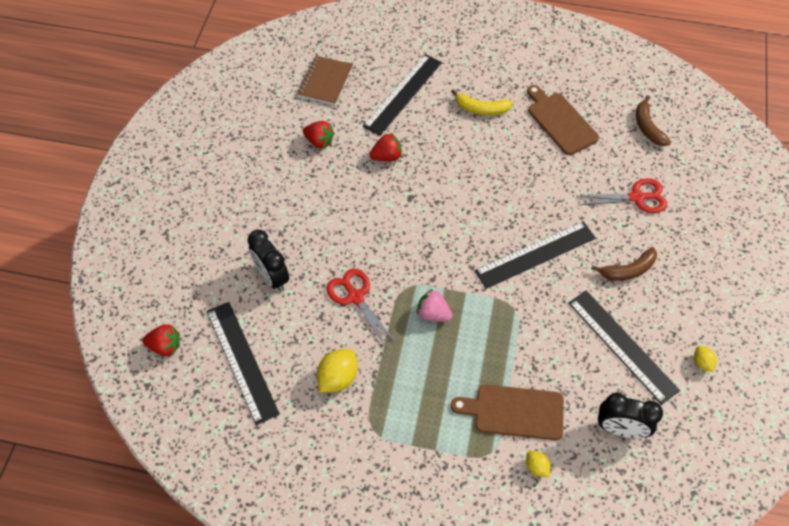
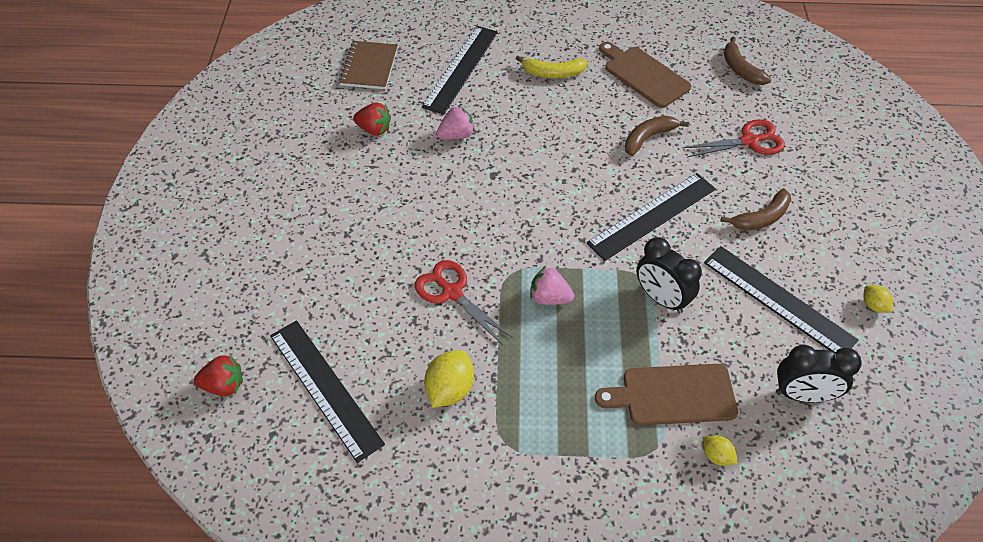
camera: 10 degrees left, 5 degrees down
(272, 277) = (345, 285): black clock -> black clock (661, 299)
(387, 157) = (456, 135): red strawberry -> pink strawberry
(550, 182) = (648, 138): none -> brown banana

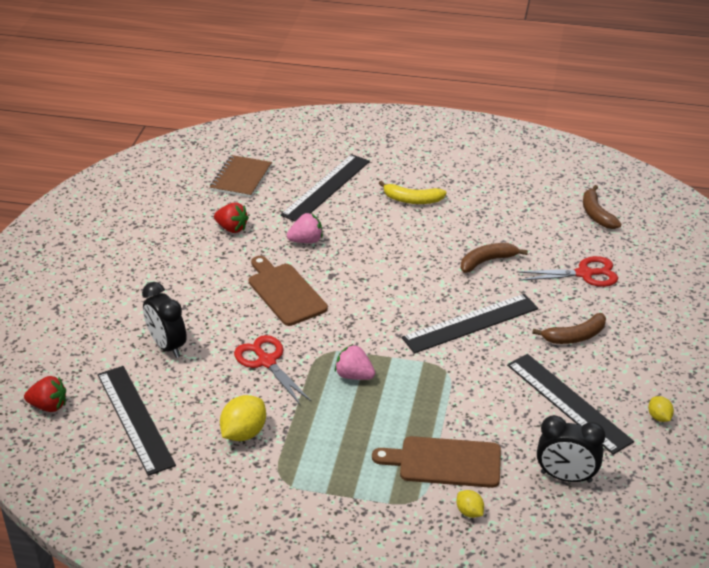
camera: 10 degrees right, 15 degrees down
(644, 75) = (499, 210): brown cutting board -> brown cutting board (285, 292)
(661, 299) = (458, 388): black clock -> black clock (167, 346)

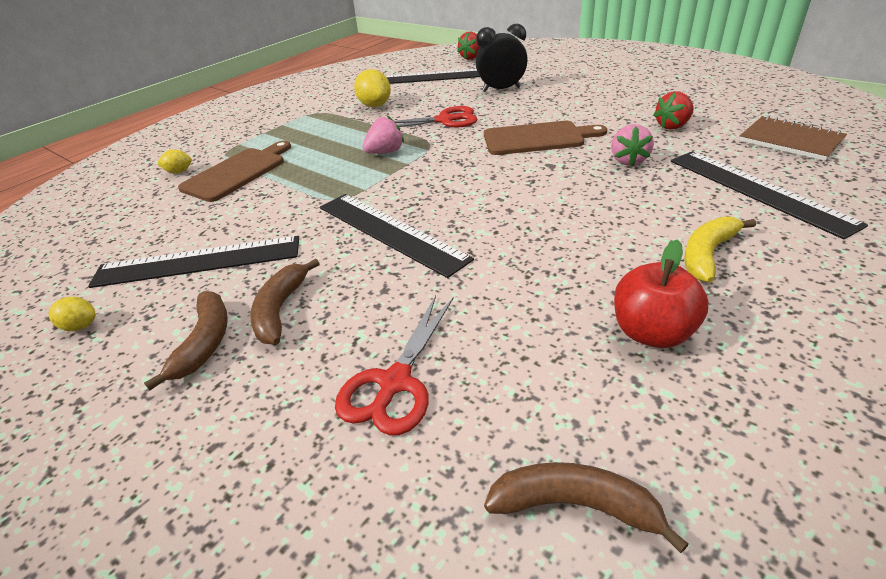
camera: 120 degrees right, 0 degrees up
(470, 323) = (390, 232): black ruler -> black ruler turned 45 degrees counterclockwise
(487, 261) = (503, 283): brown banana -> brown banana (204, 343)
(490, 209) = (652, 332): none -> red apple
(566, 477) = (129, 227): black clock -> none

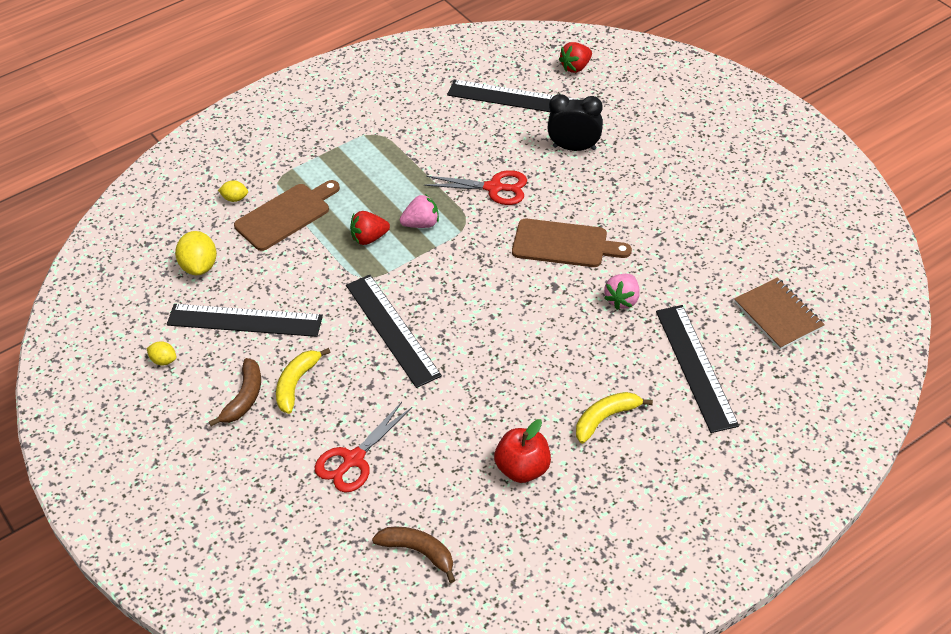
camera: 15 degrees right, 10 degrees up
(280, 309) = (296, 383): brown banana -> yellow banana
(375, 105) = (437, 139): yellow lemon -> yellow lemon (199, 266)
(672, 126) = (695, 263): red strawberry -> red strawberry (369, 238)

